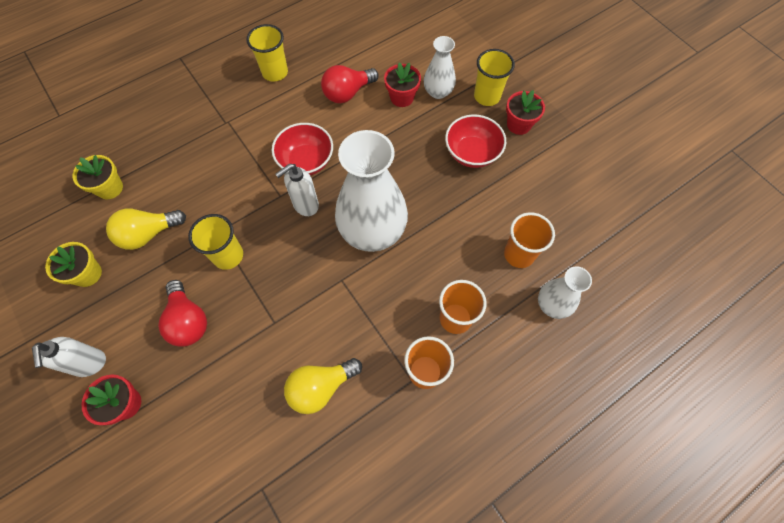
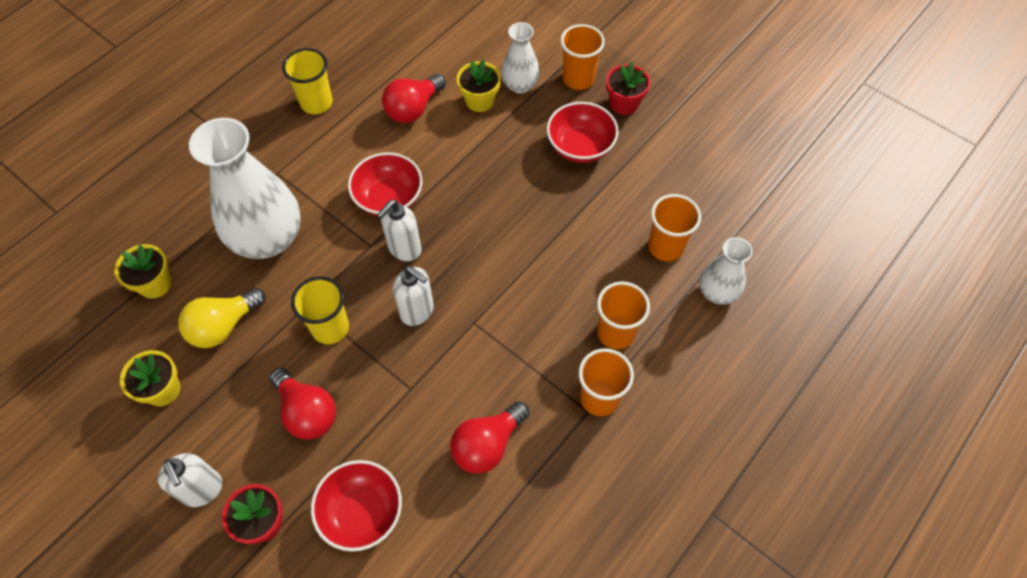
camera: 15 degrees left, 5 degrees down
(203, 417) = (362, 512): none -> red bowl
(299, 259) = (417, 311): none -> white soap dispenser
(320, 387) = (487, 445): yellow light bulb -> red light bulb
(372, 231) = (492, 259): white vase -> white vase (268, 238)
(402, 97) = (479, 101): red flower pot -> yellow flower pot
(487, 96) = (578, 79): yellow cup -> orange cup

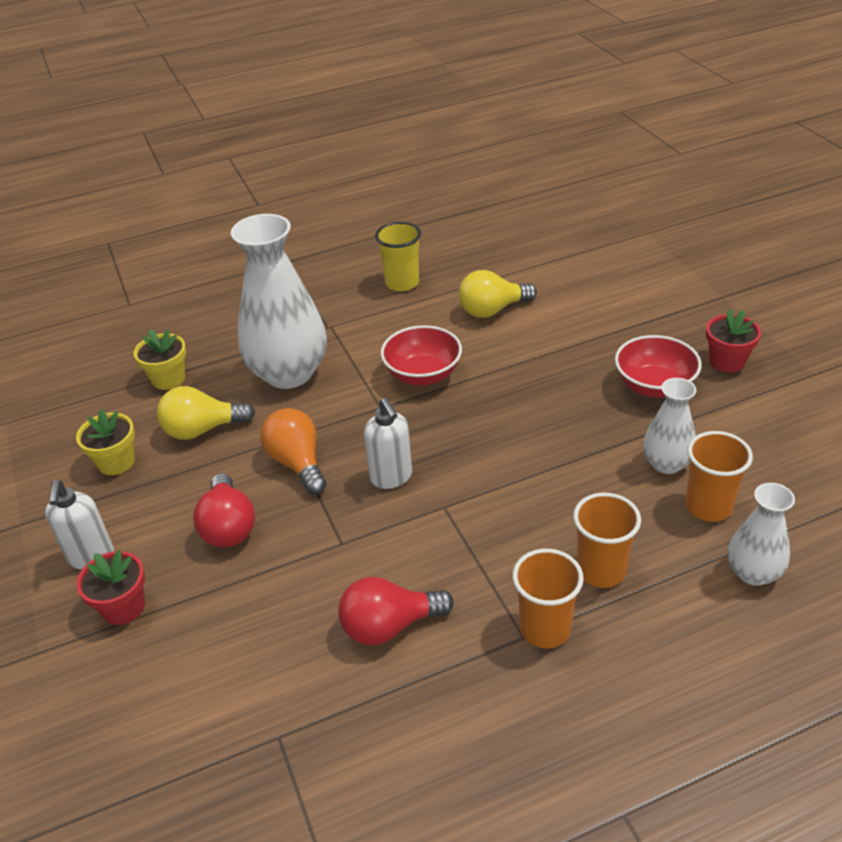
camera: 30 degrees right, 20 degrees down
(330, 328) = (297, 463): yellow cup -> orange light bulb
(362, 512) = (220, 637): red bowl -> none
(404, 249) = (412, 420): white soap dispenser -> none
(413, 109) = (492, 310): red light bulb -> yellow light bulb
(479, 101) = (565, 320): yellow flower pot -> none
(520, 85) = (616, 318): white vase -> white vase (666, 463)
(578, 79) = (684, 328): orange cup -> none

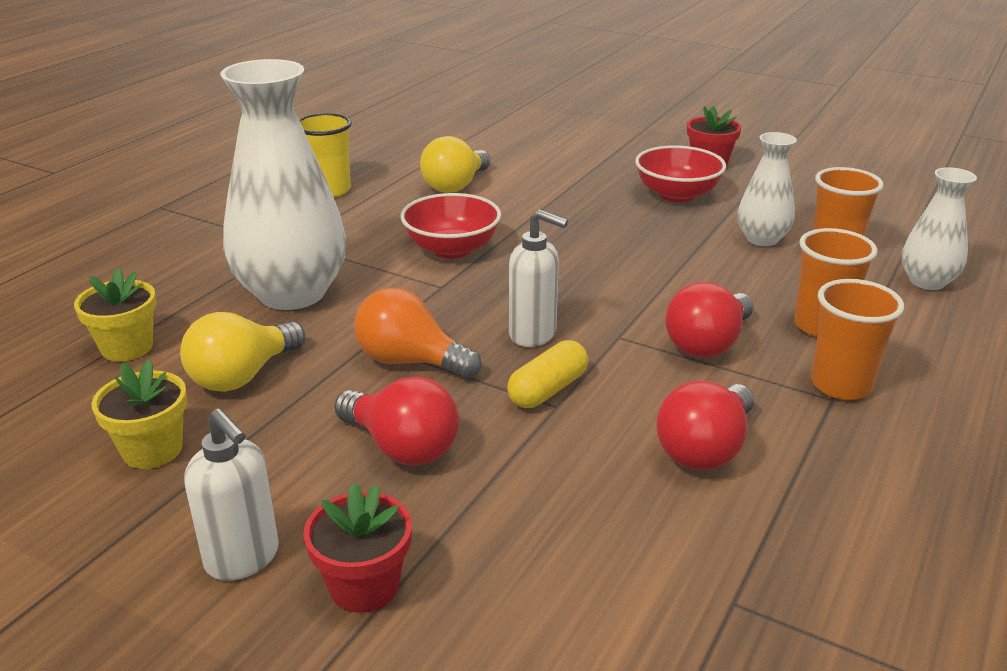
camera: 40 degrees left, 10 degrees down
(350, 527) = (548, 390): none -> yellow capsule
(496, 543) = (707, 344): none -> red light bulb

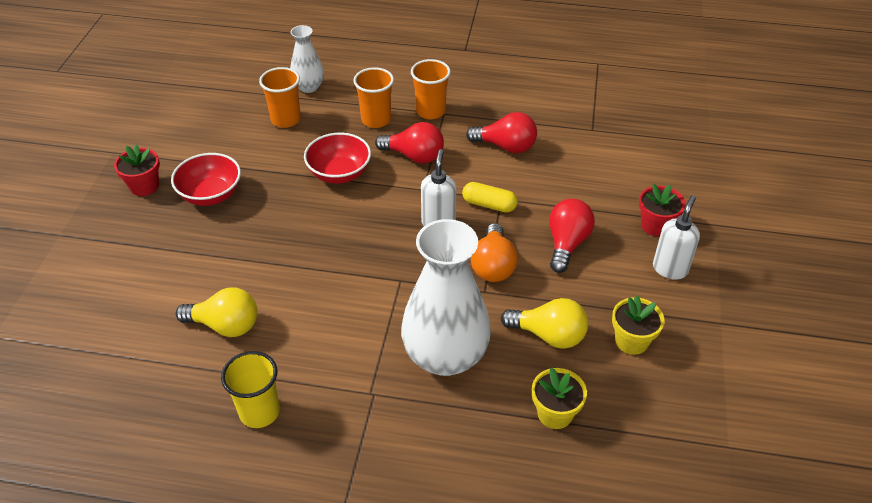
camera: 110 degrees left, 15 degrees up
(452, 249) = (344, 291): red bowl -> red bowl (339, 173)
(762, 239) = (274, 149): white vase -> none

